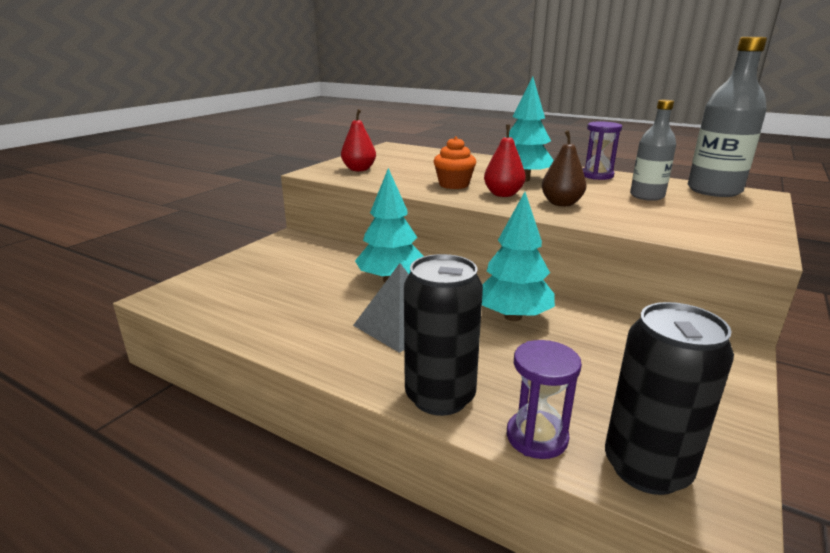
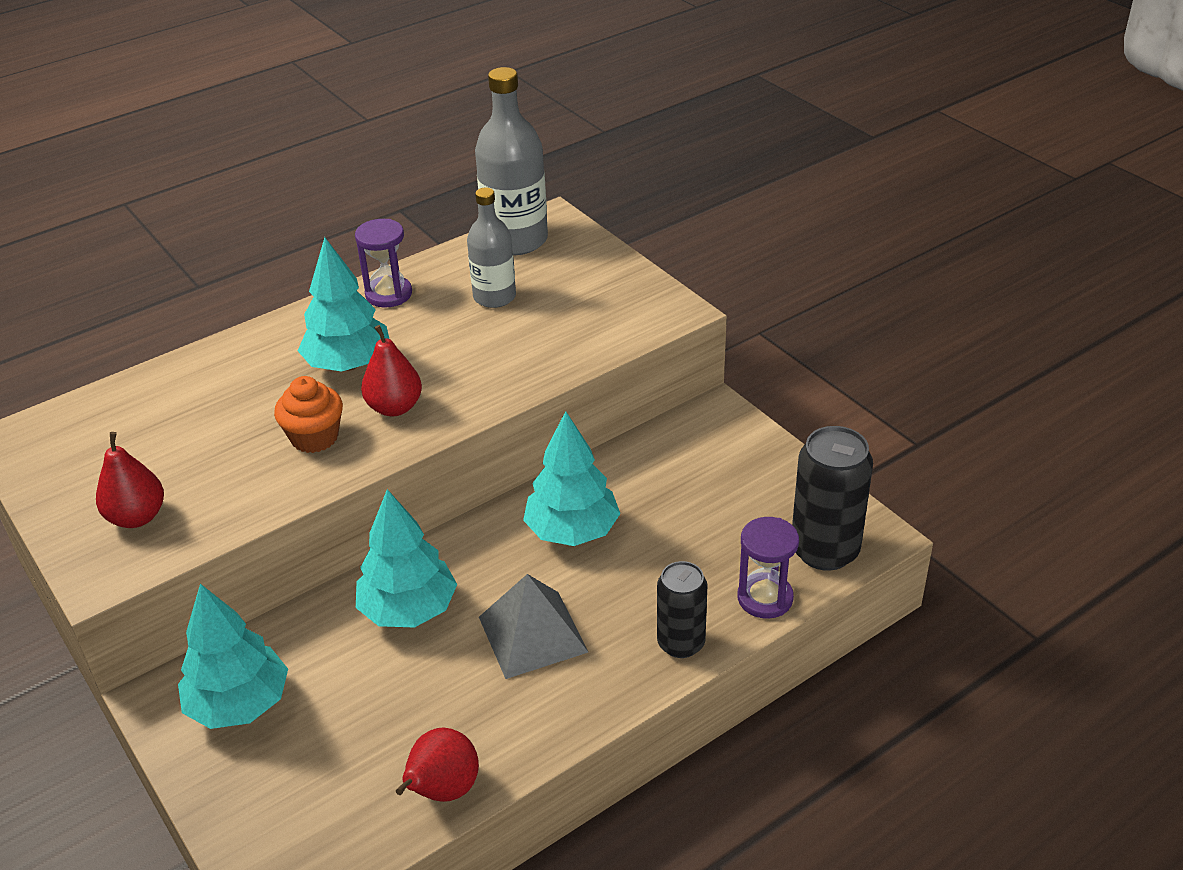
camera: 65 degrees left, 15 degrees up
(246, 326) = (442, 790): none -> red pear
(292, 255) = (239, 704): none -> turquoise tree
(440, 397) = (681, 643): black can -> black can, size x0.65
(561, 203) = (467, 374): brown pear -> none

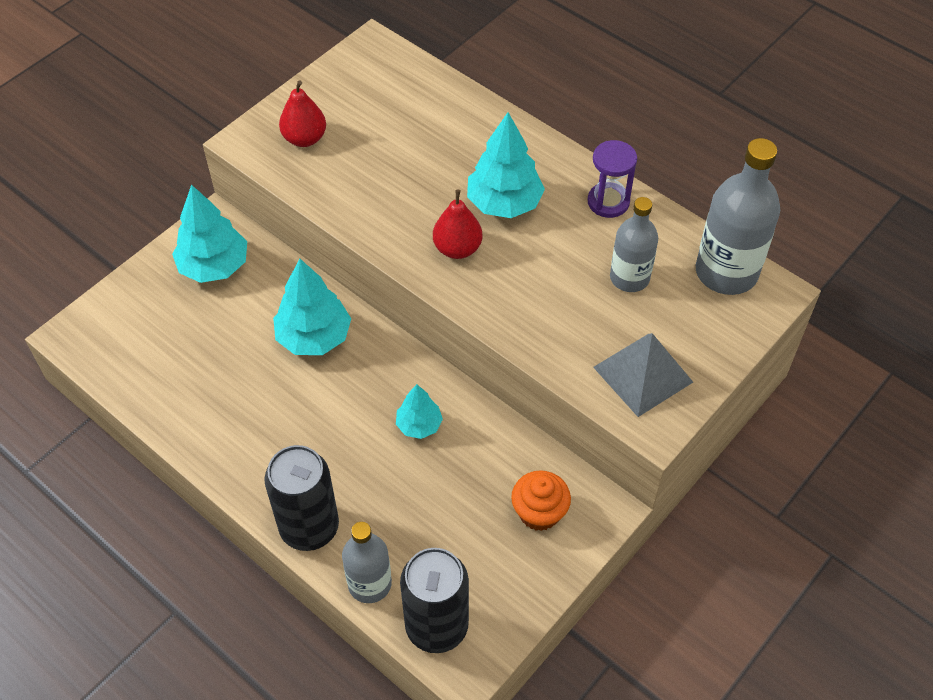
camera: 75 degrees right, 15 degrees up
(314, 437) = (409, 209): orange cupcake -> orange cupcake (539, 512)
(442, 790) = (154, 402): red pear -> none
(532, 634) = (302, 422): grey pyramid -> grey pyramid (642, 374)
(572, 531) = (419, 425): turquoise tree -> turquoise tree, size x0.58
(681, 643) = (309, 527): black can -> black can, size x1.53
(765, 598) = (369, 583): purple hourglass -> grey bottle

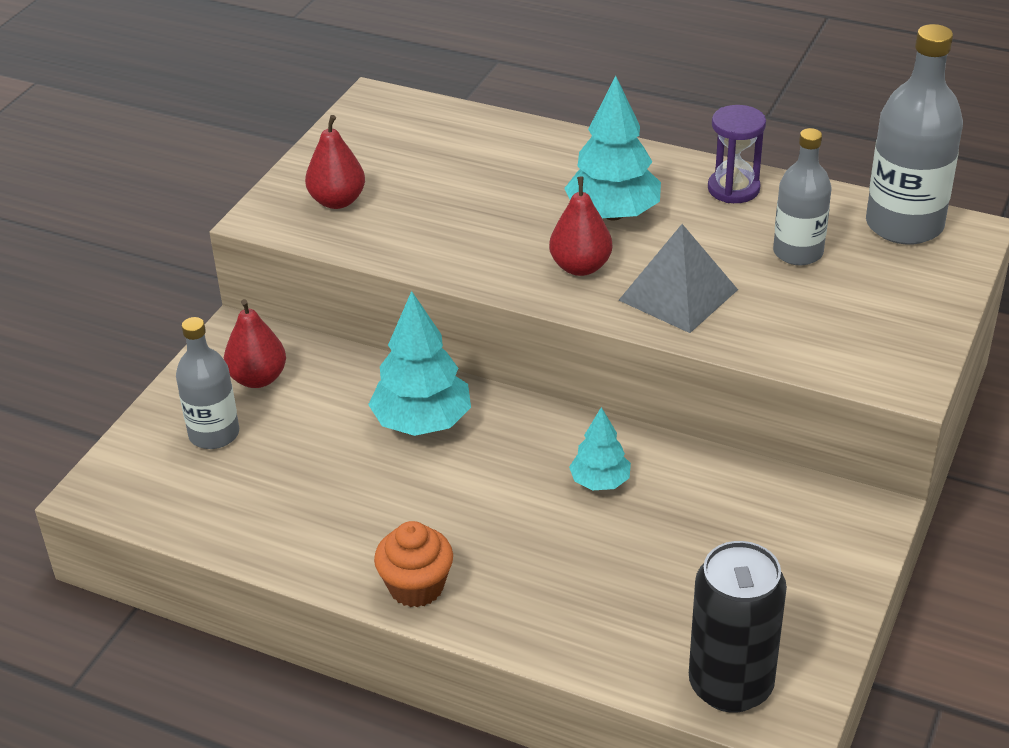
camera: 15 degrees left, 15 degrees down
(214, 266) = (258, 378): turquoise tree -> red pear
(309, 527) = (514, 621): black can -> none
(369, 583) = (622, 662): grey bottle -> grey bottle (214, 434)
(539, 512) = (794, 535): orange cupcake -> orange cupcake (416, 587)
(642, 374) = (865, 338): grey pyramid -> grey pyramid (678, 295)

